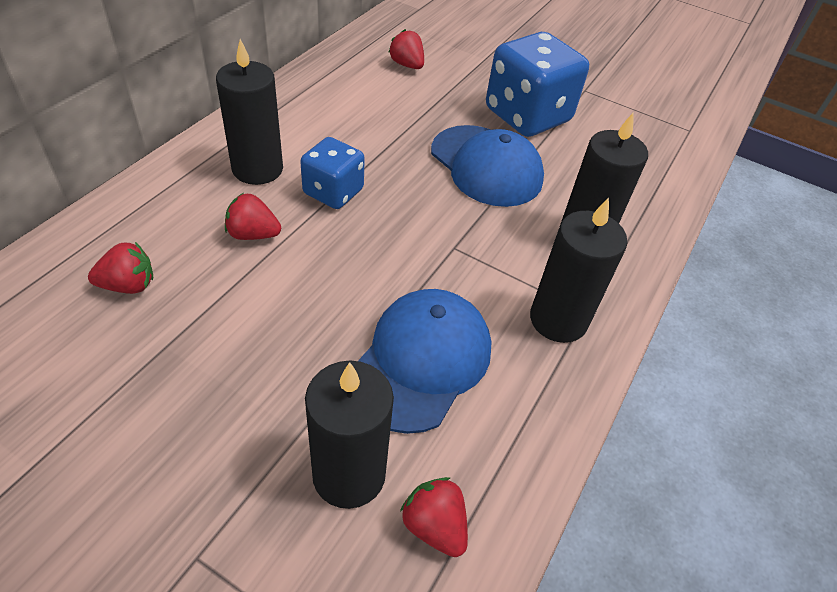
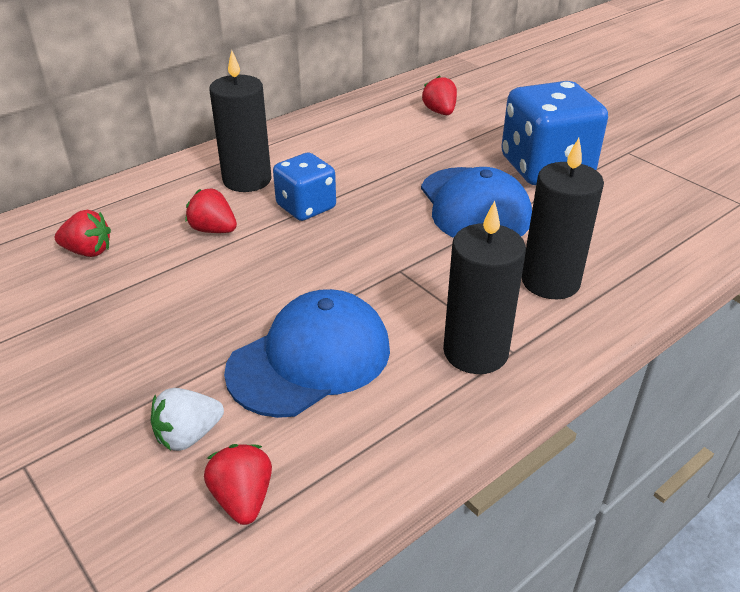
camera: 25 degrees right, 10 degrees down
(349, 474) = (188, 435): black candle -> white strawberry

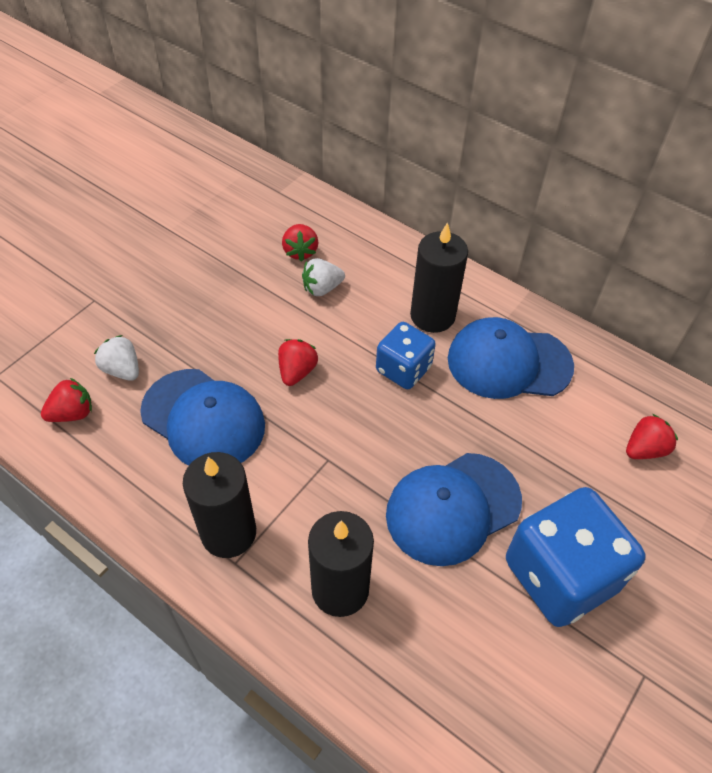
camera: 75 degrees right, 15 degrees up
(160, 243) = (322, 288): none -> white strawberry
(213, 230) = (349, 315): red strawberry -> red strawberry (297, 371)
(327, 151) = (508, 362): none -> blue cap

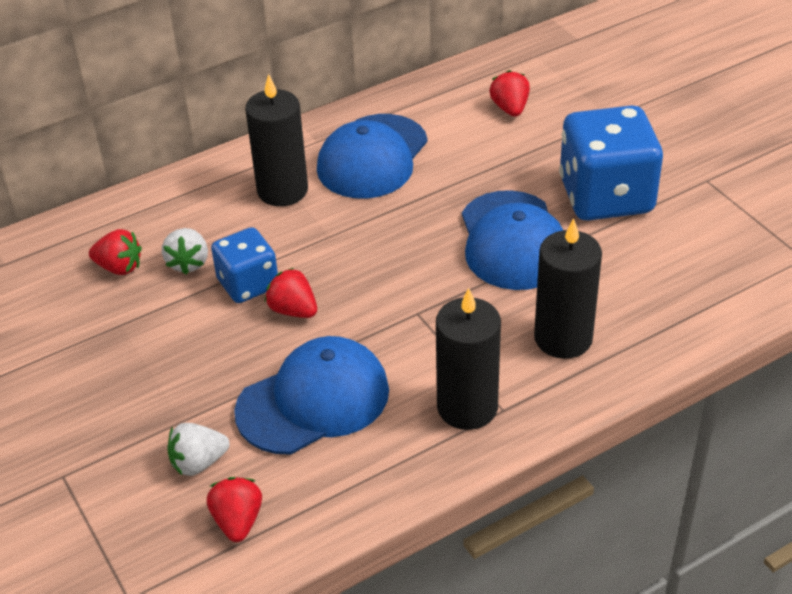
camera: 65 degrees left, 10 degrees down
(403, 369) = (338, 230): blue dice -> blue dice (248, 284)

